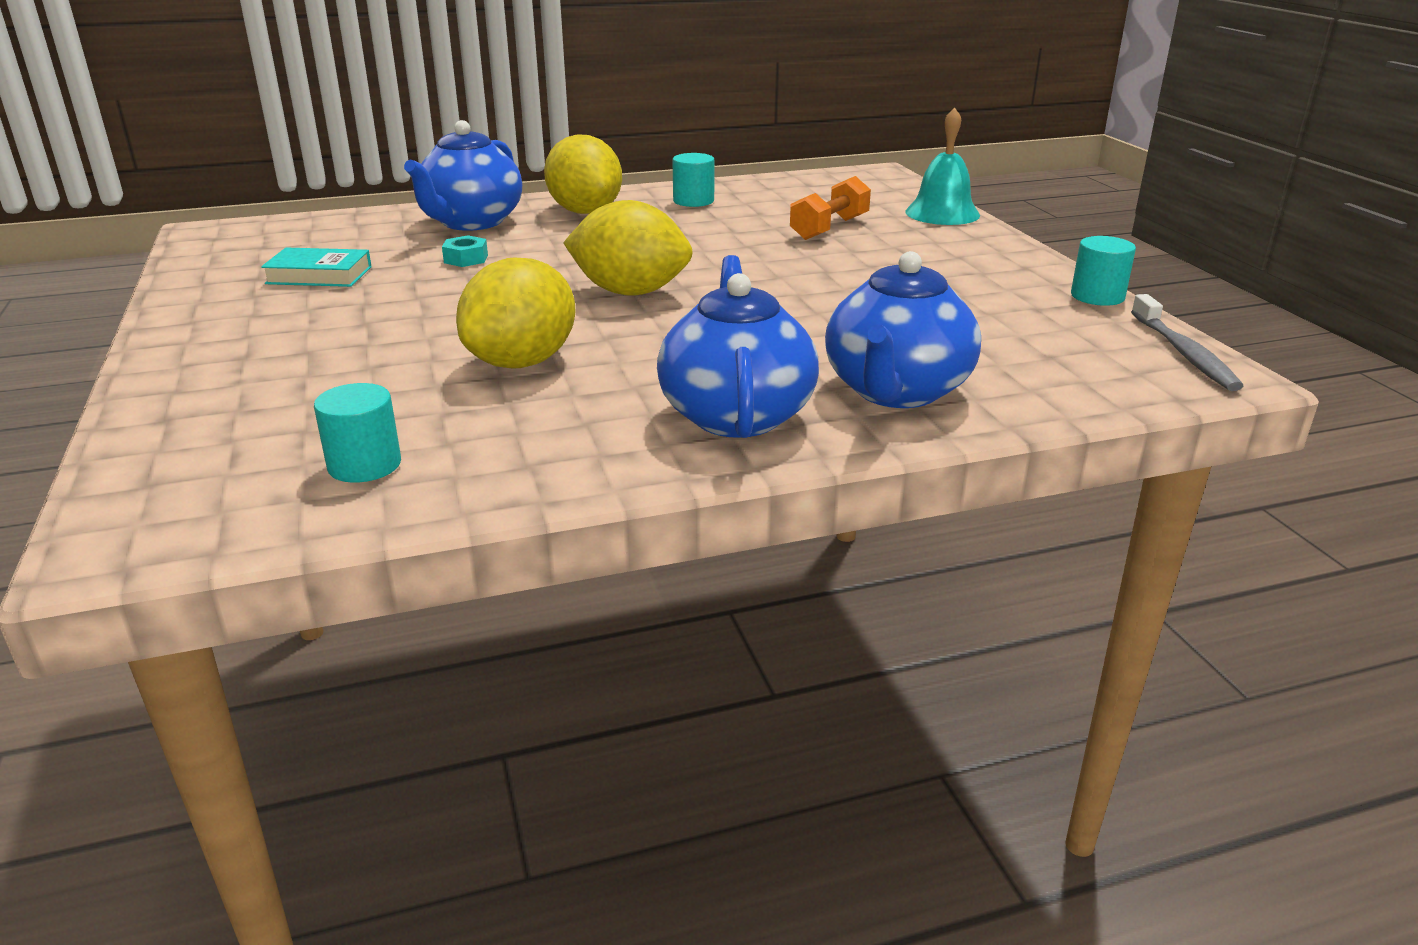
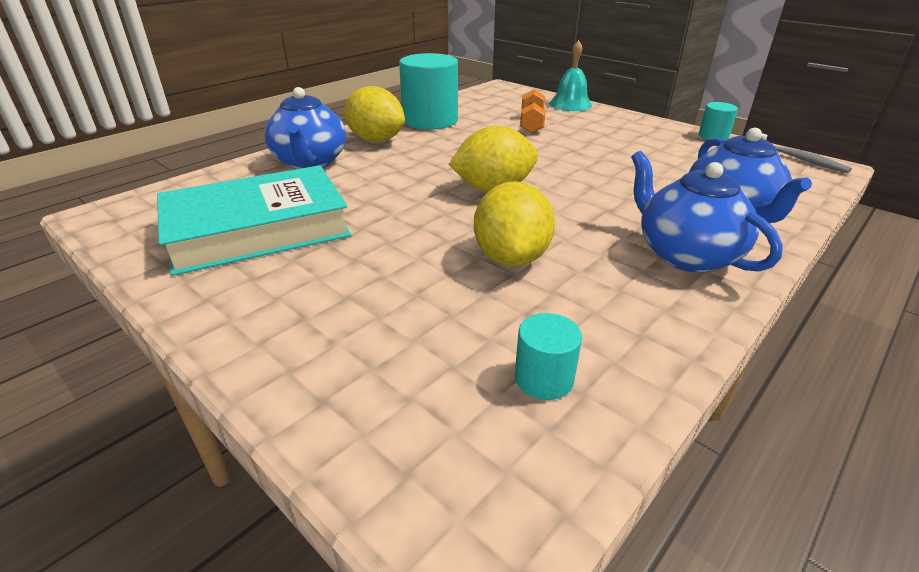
camera: 30 degrees left, 5 degrees up
(319, 275) = (257, 229): turquoise book -> turquoise book, size x2.28
(466, 259) = (350, 190): turquoise nut -> none
(693, 201) = (430, 120): turquoise cylinder -> turquoise cylinder, size x2.06

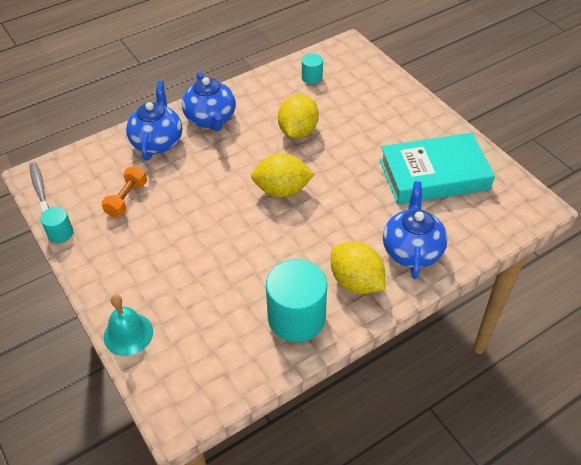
camera: 165 degrees left, 15 degrees up
(531, 123) = (199, 290): orange dumbbell -> orange dumbbell (127, 199)

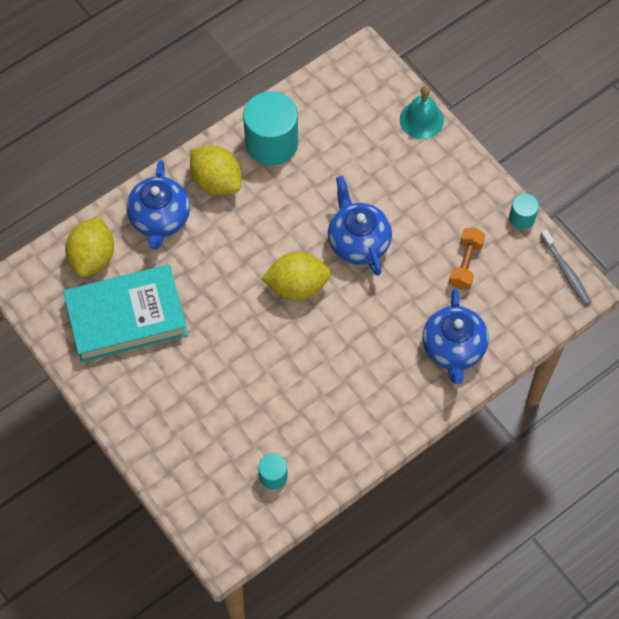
camera: 175 degrees right, 15 degrees up
(211, 119) = (396, 390): blue teapot -> blue teapot (358, 242)
(298, 131) = (285, 375): yellow lemon -> yellow lemon (93, 257)

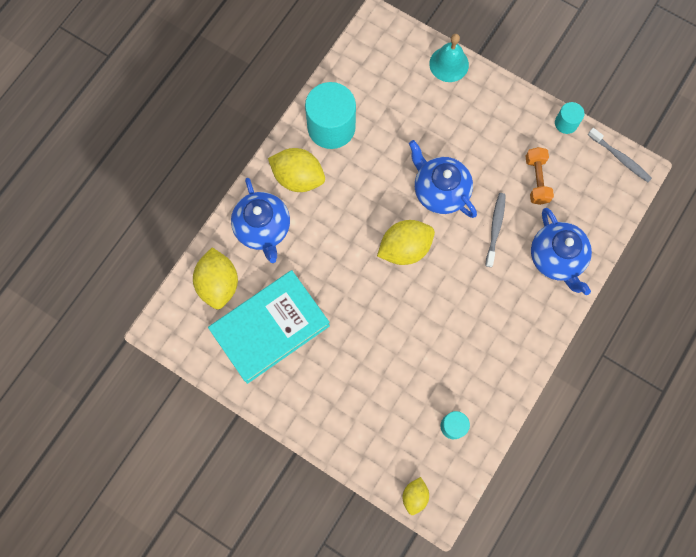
camera: 20 degrees left, 10 degrees up
(204, 529) = (414, 496): none -> yellow lemon
(401, 297) = (495, 228): none -> grey toothbrush

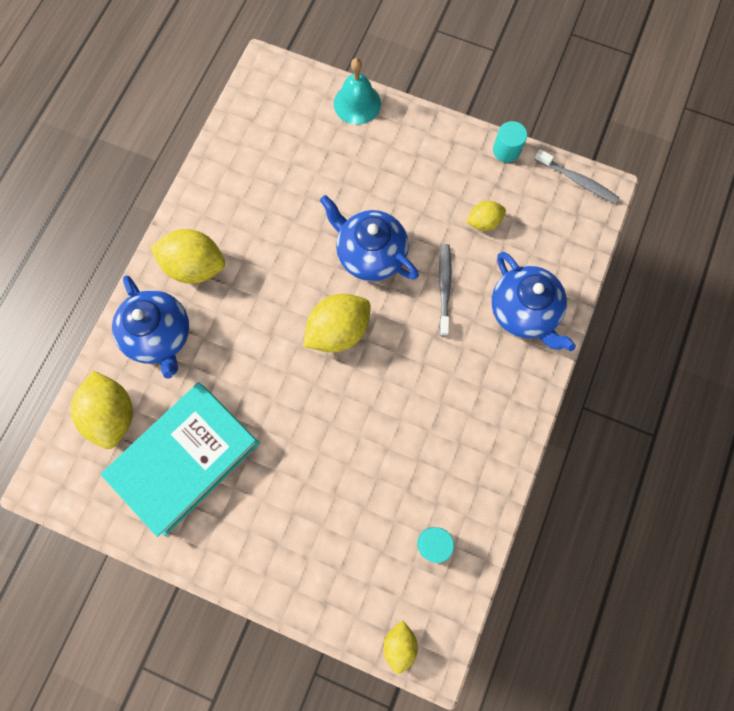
camera: 10 degrees left, 0 degrees up
(331, 127) = (227, 199): turquoise cylinder -> none
(536, 180) = (483, 222): orange dumbbell -> yellow lemon

